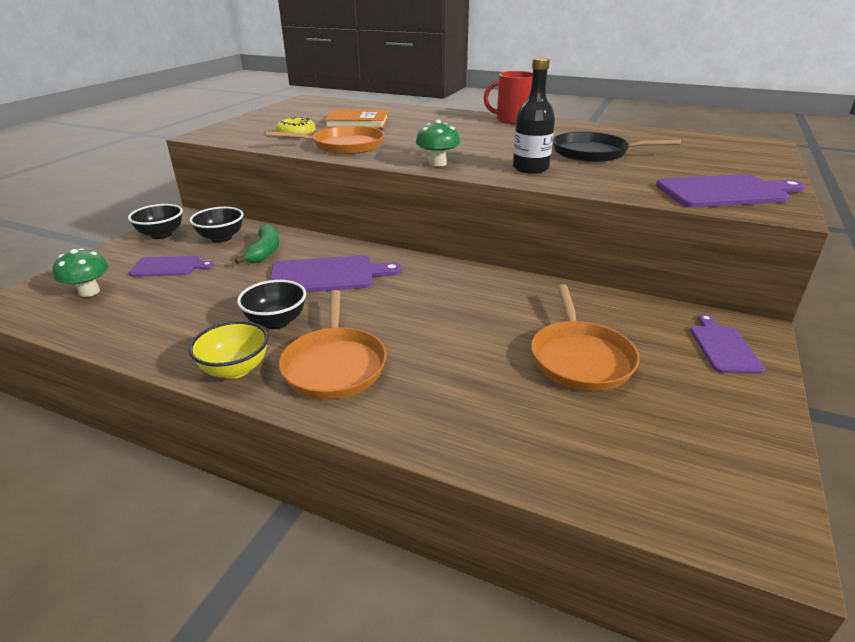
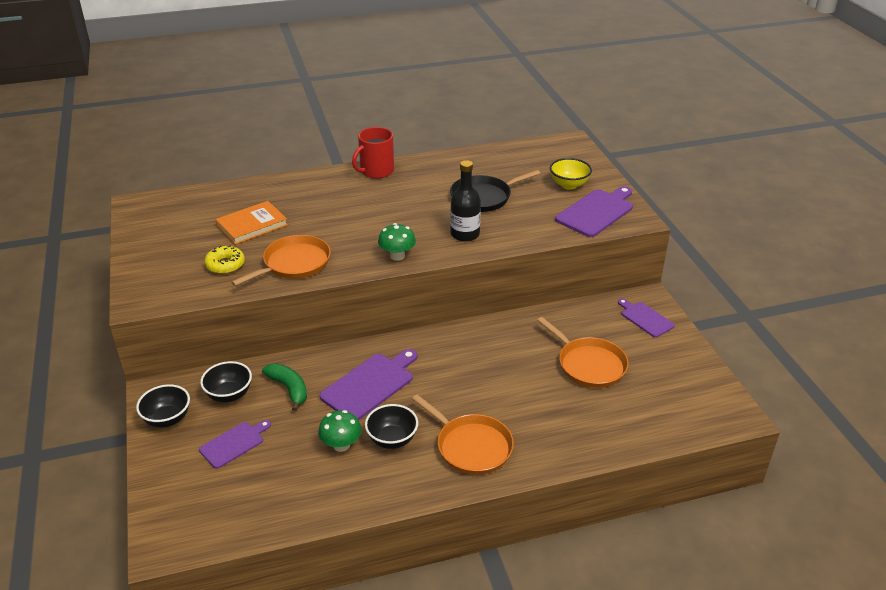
camera: 40 degrees left, 5 degrees up
(89, 292) = (209, 499): green mushroom -> green mushroom (341, 445)
(235, 369) = (418, 485): yellow bowl -> yellow bowl (569, 185)

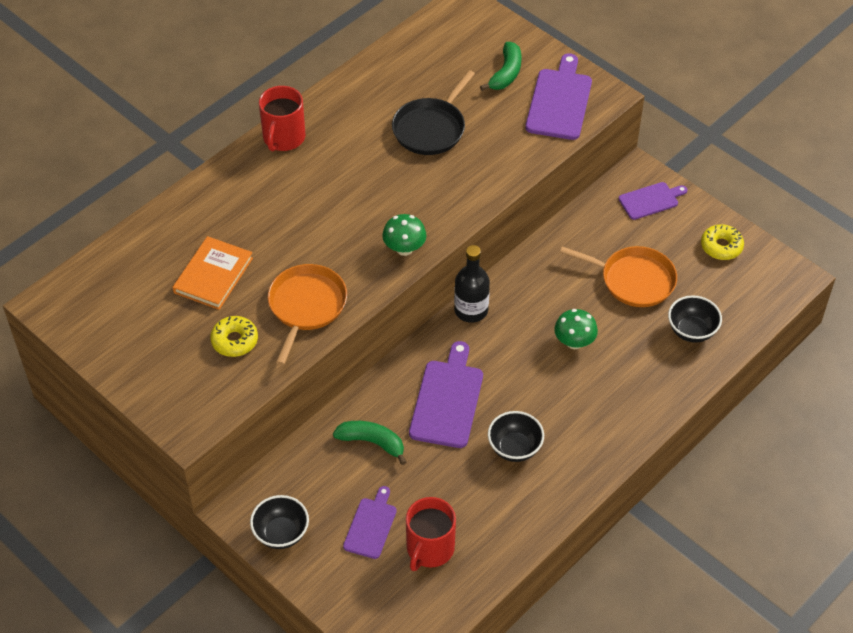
camera: 30 degrees left, 15 degrees up
(229, 395) = (318, 478): black bowl -> black bowl (691, 331)
(261, 480) = (429, 548): none -> red mug
(341, 445) = (473, 477): green mushroom -> green mushroom (574, 342)
(465, 234) = (450, 189): black bottle -> black bottle (471, 310)
(471, 446) = (589, 420): orange pan -> none
(569, 185) = (506, 73): yellow bowl -> green banana
(645, 318) = (650, 200): purple cutting board -> purple cutting board turned 135 degrees clockwise
(684, 370) = (721, 246): none -> yellow donut

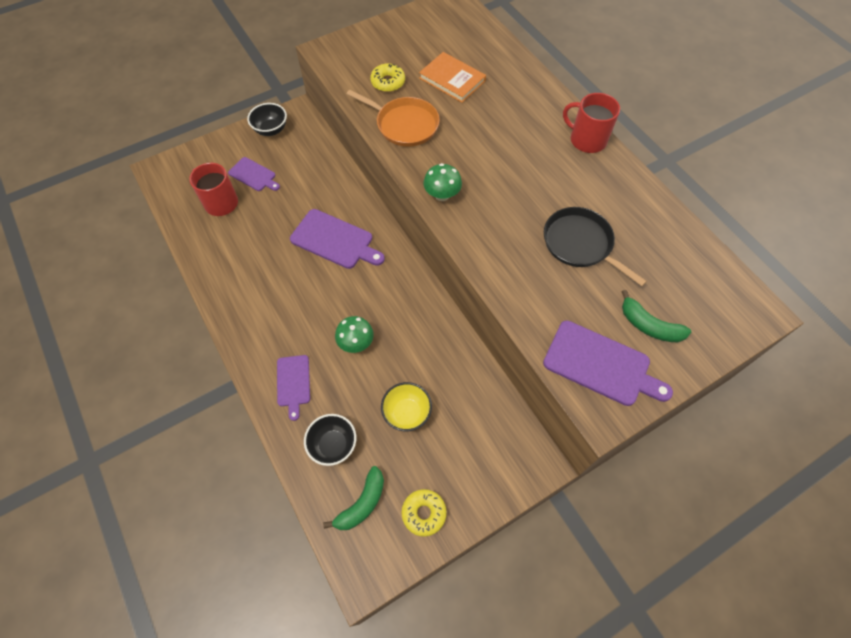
camera: 105 degrees right, 10 degrees up
(372, 442) = (318, 188): green banana -> green banana (362, 503)
(471, 310) = (413, 276): black bottle -> none
(514, 448) = (274, 272): black bowl -> none
(633, 280) = (407, 413): orange pan -> yellow bowl
(650, 200) = (500, 463): purple cutting board -> purple cutting board (293, 383)

